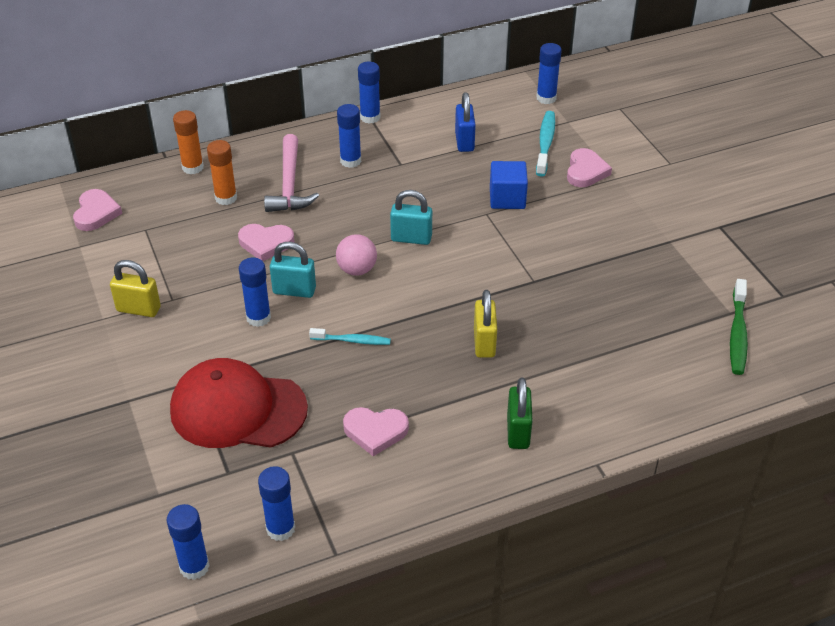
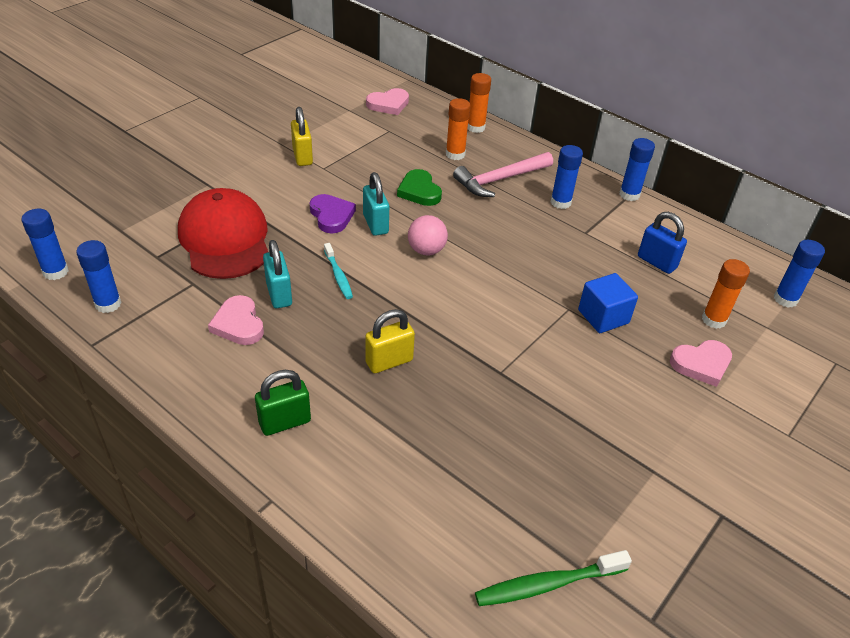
camera: 60 degrees right, 0 degrees up
(258, 318) = (331, 216): blue glue stick -> purple heart
(266, 243) = (419, 191): pink heart -> green heart
(411, 238) = (492, 270): turquoise padlock -> turquoise padlock (279, 294)
(464, 142) = (656, 262): blue padlock -> blue padlock turned 75 degrees clockwise
(545, 143) = (713, 320): turquoise toothbrush -> orange glue stick

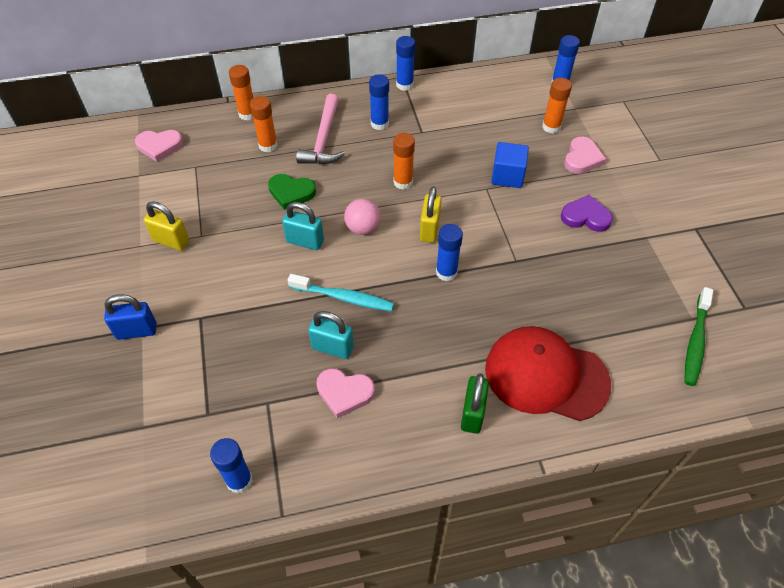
camera: 50 degrees left, 10 degrees up
(55, 272) = (155, 507): blue glue stick -> blue glue stick (446, 272)
(225, 239) = (230, 351): red cap -> red cap (546, 375)
(331, 216) = (269, 263): purple heart -> purple heart (585, 217)
(338, 276) = (344, 298): turquoise toothbrush -> turquoise toothbrush, size x1.51
(388, 104) = (159, 146): pink heart -> pink heart turned 75 degrees clockwise
(389, 361) = (459, 317): yellow padlock -> yellow padlock (429, 229)
(508, 249) = (403, 182): none -> orange glue stick
(656, 262) = (480, 117): blue padlock -> blue padlock (136, 331)

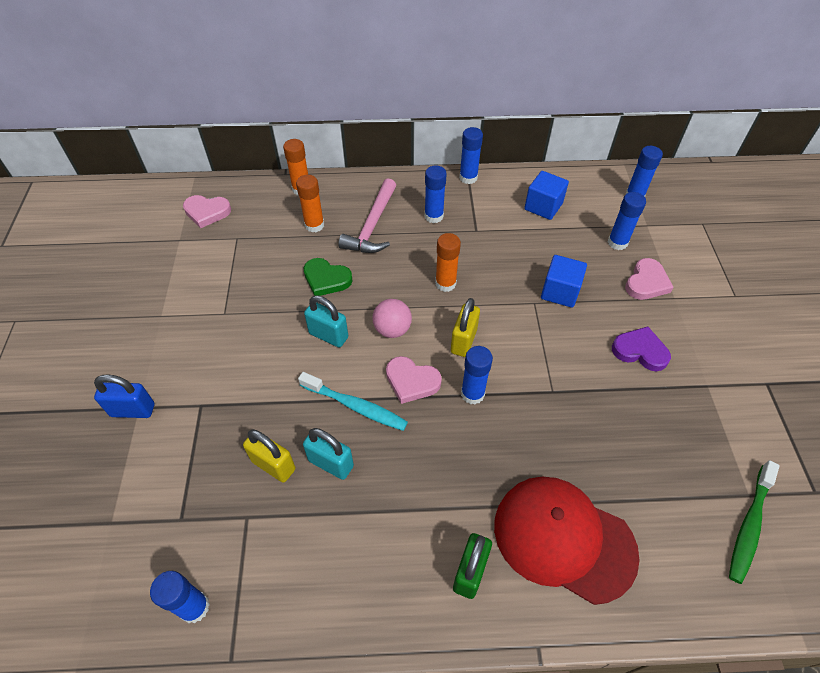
camera: 10 degrees right, 0 degrees up
(171, 241) = (193, 315): yellow padlock -> yellow padlock (273, 465)
(344, 393) = (332, 520): pink heart -> pink heart (411, 381)
(479, 103) = (543, 206): none -> blue cube
(551, 127) = (617, 242): orange glue stick -> blue glue stick

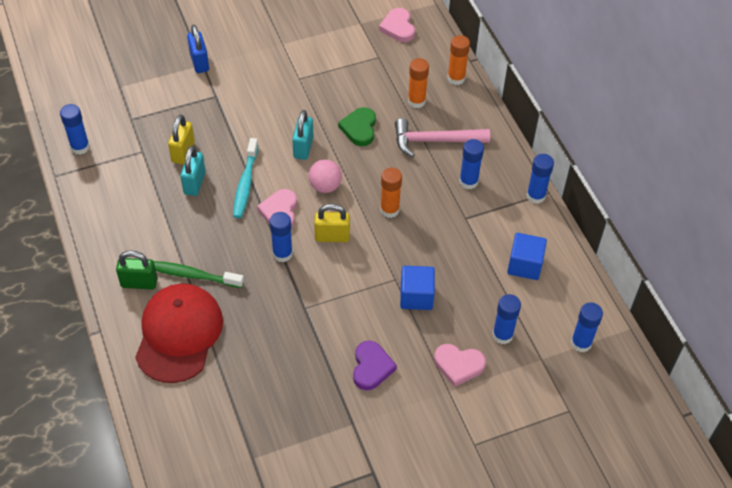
camera: 70 degrees right, 0 degrees up
(749, 526) = (225, 458): green toothbrush -> green toothbrush (192, 275)

